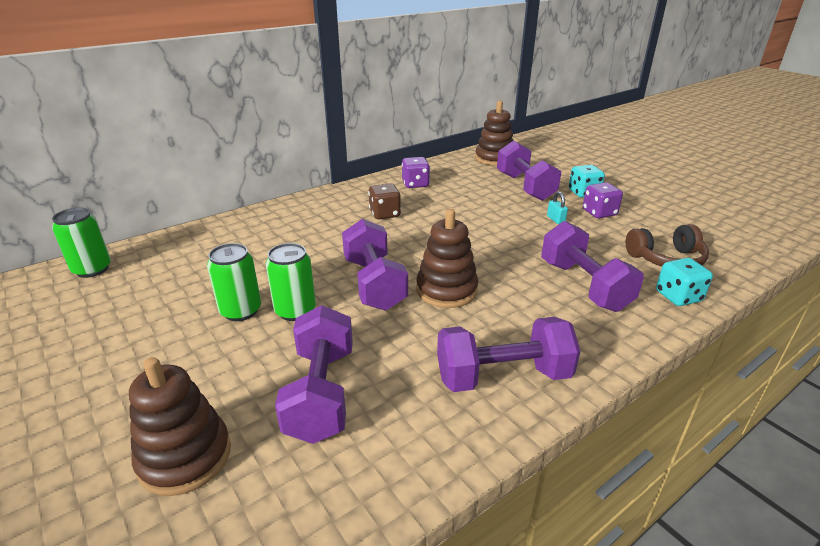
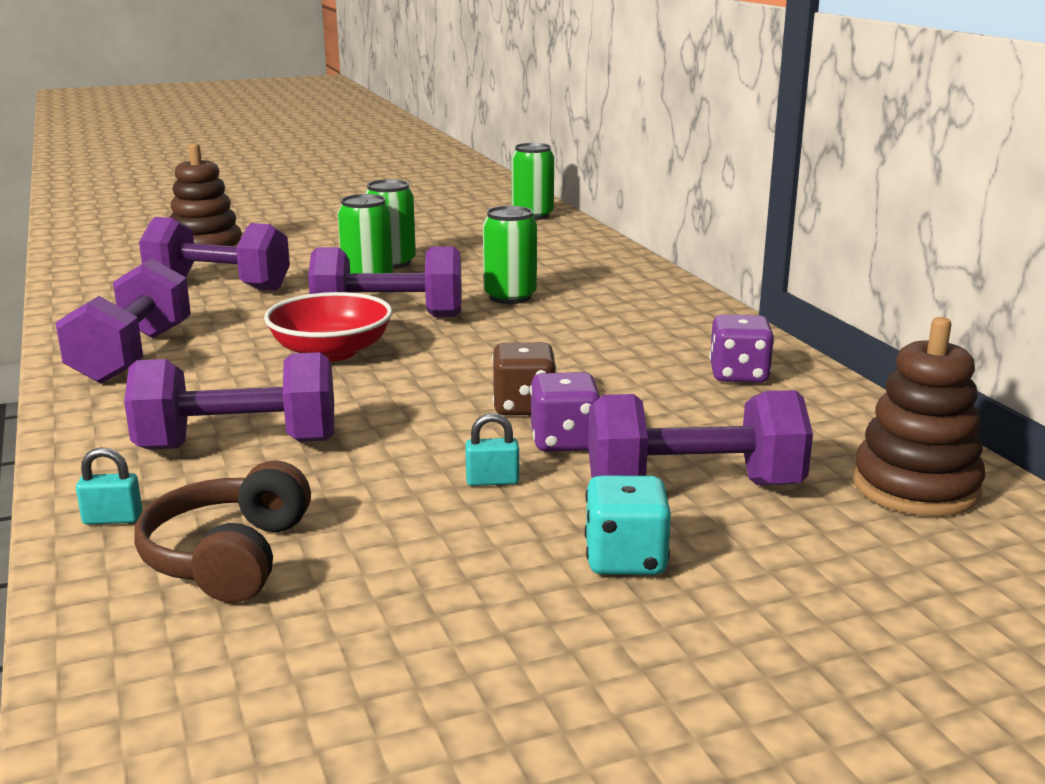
camera: 105 degrees right, 10 degrees down
(320, 248) = (510, 297): none -> green can
(385, 214) = (604, 339): brown dice -> brown dice (523, 407)
(446, 290) = (331, 352): brown stacking toy -> red bowl
(599, 213) = (494, 545): purple dice -> purple dice (564, 441)
(678, 296) = (113, 519): turquoise dice -> turquoise padlock

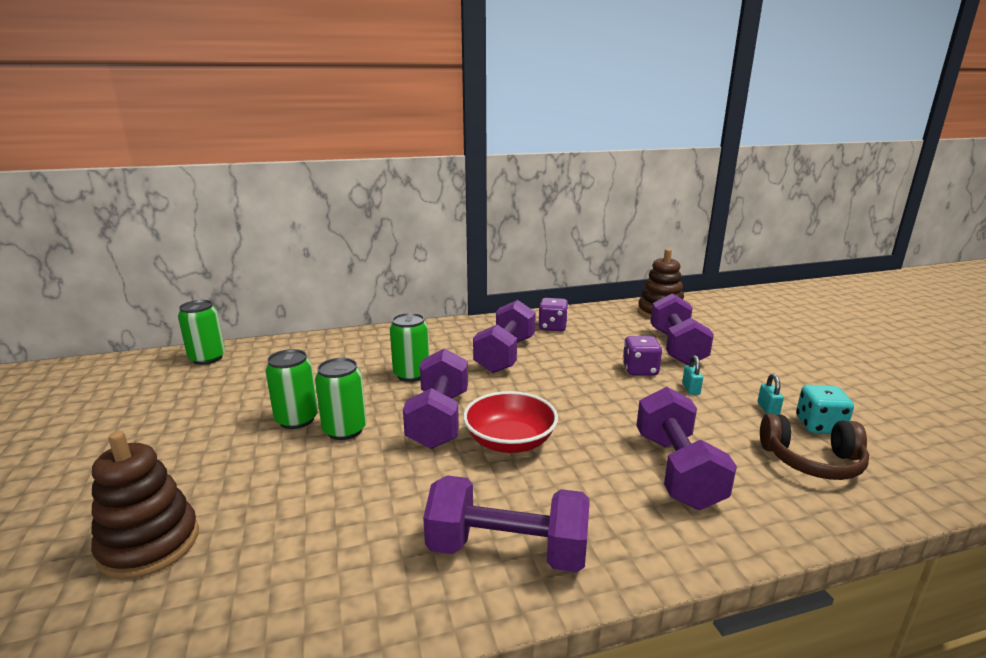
camera: 85 degrees left, 0 degrees up
(113, 519) = (800, 511): turquoise padlock -> turquoise padlock (768, 409)
(218, 286) = (309, 517): purple dumbbell -> purple dumbbell (505, 355)
(523, 407) = (599, 378): brown dice -> none
(625, 559) = (747, 365): turquoise dice -> turquoise dice (819, 426)

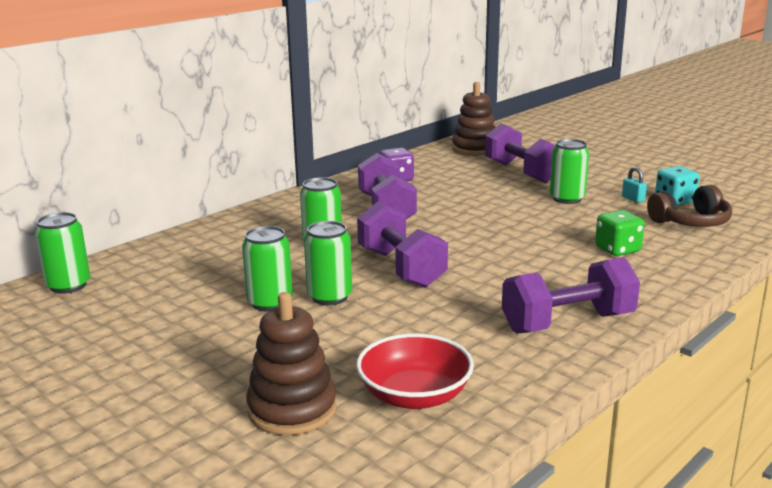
camera: 30 degrees left, 0 degrees up
(510, 441) = (480, 266): red bowl -> red bowl (414, 396)
(640, 370) = (514, 195): purple dice -> none
(677, 470) = (617, 250): purple dumbbell -> green dice
(691, 389) = (567, 199): turquoise padlock -> green can

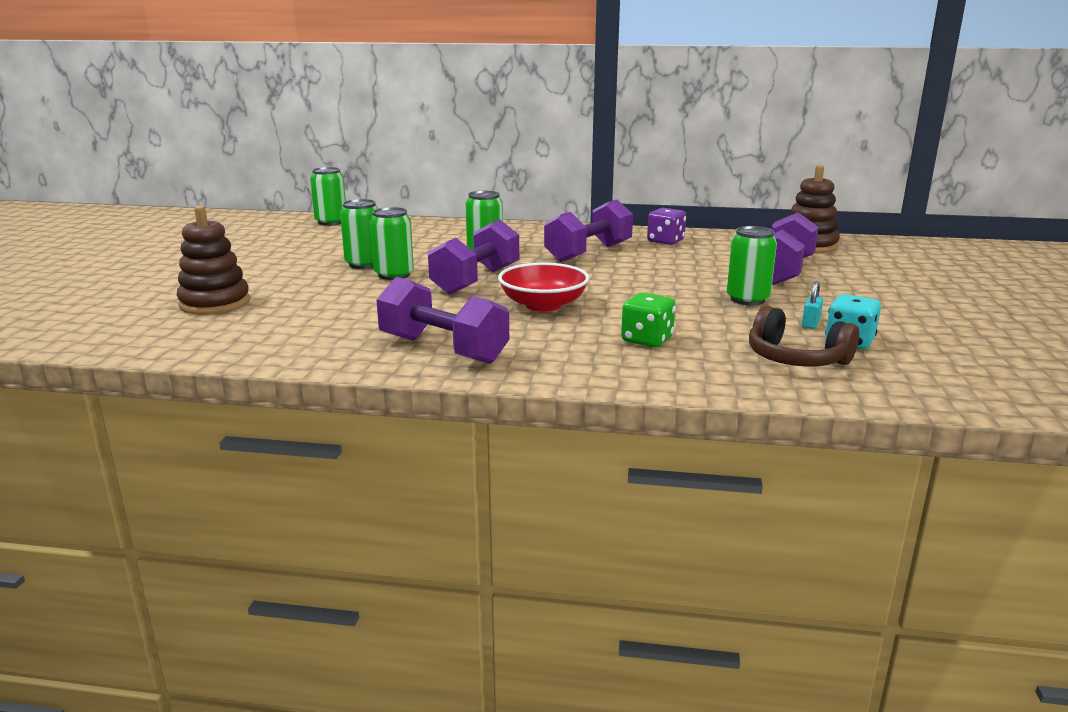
camera: 55 degrees right, 0 degrees up
(414, 396) = (261, 328): red bowl -> red bowl (543, 305)

